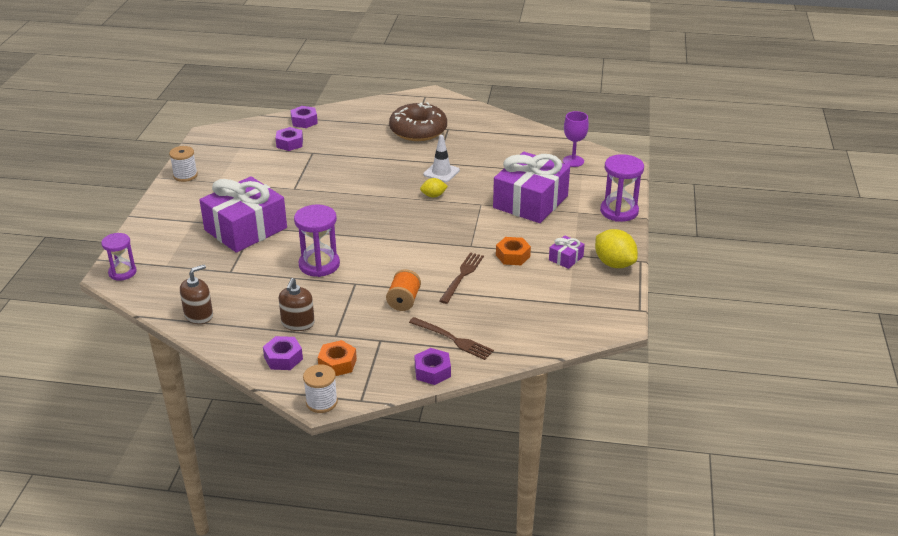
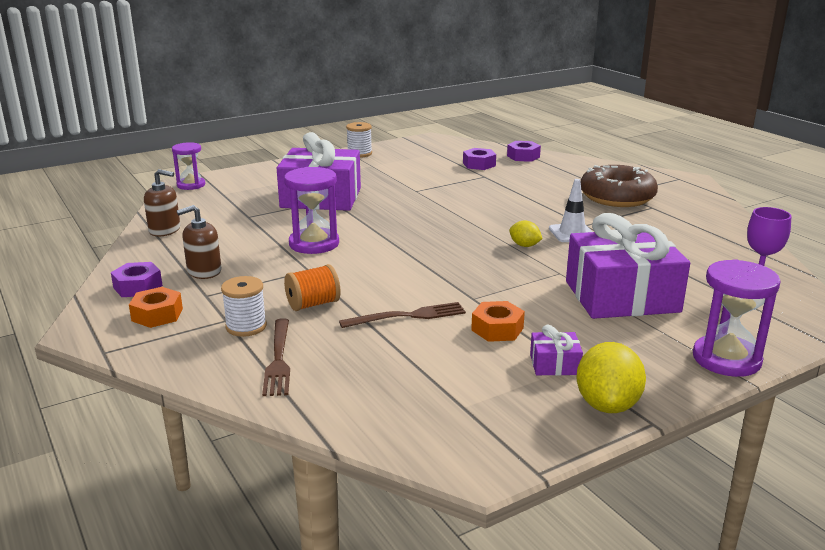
camera: 50 degrees right, 10 degrees down
(321, 402) = (80, 333): white spool -> white spool (246, 327)
(432, 371) = (200, 372): purple nut -> none

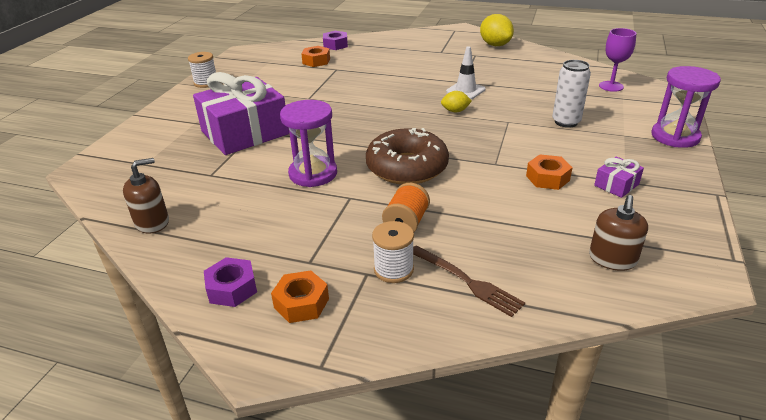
camera: 40 degrees left, 10 degrees up
(191, 185) = (95, 168): purple hourglass -> none
(204, 271) = (266, 242): brown soap dispenser -> brown soap dispenser (612, 259)
(408, 316) = (483, 197): brown fork -> none
(479, 164) = (316, 61): purple nut -> orange nut
(607, 405) = (682, 195): yellow lemon -> yellow lemon (495, 45)
(617, 197) = (445, 55): brown donut -> brown donut (407, 167)
(621, 296) = (566, 122): purple gift -> white can

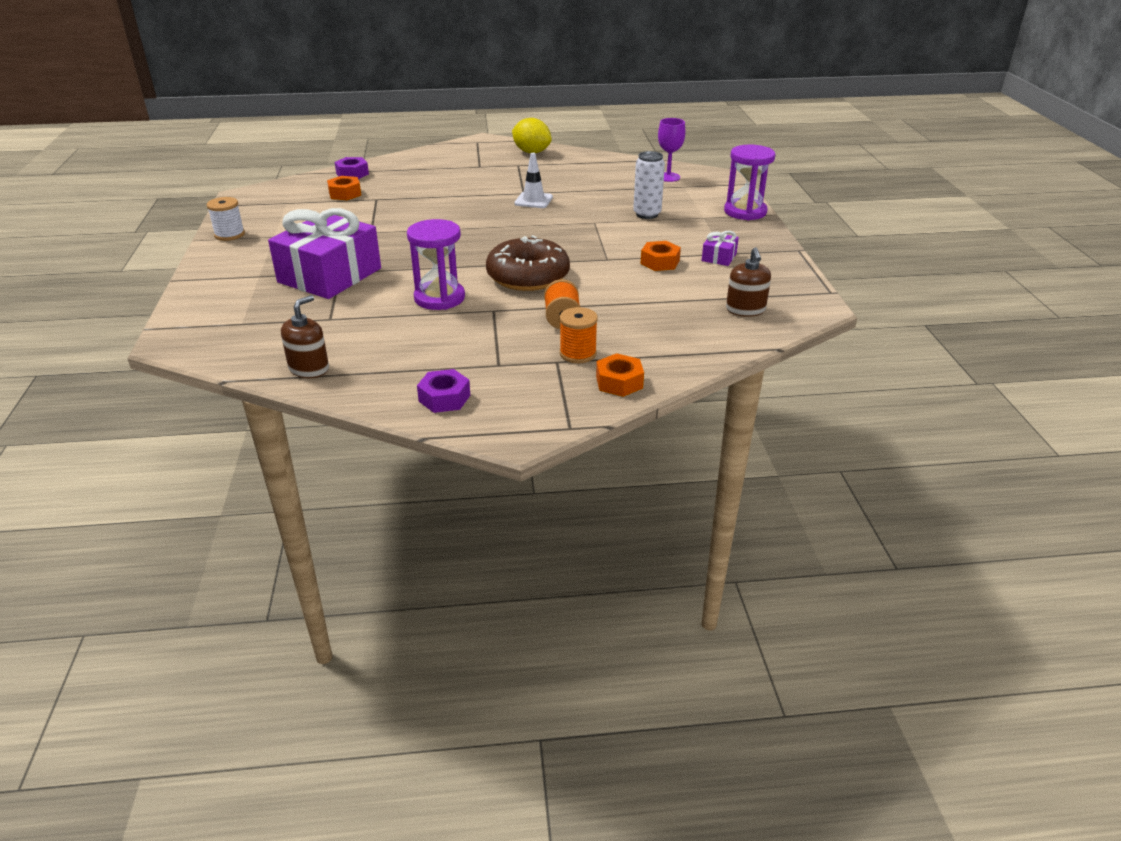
camera: 25 degrees left, 0 degrees up
(301, 303) = (517, 393): orange nut -> orange nut (619, 382)
(393, 270) = (578, 354): white spool -> orange spool
(455, 111) = (537, 221): yellow lemon -> none
(467, 281) = (644, 348): brown fork -> none

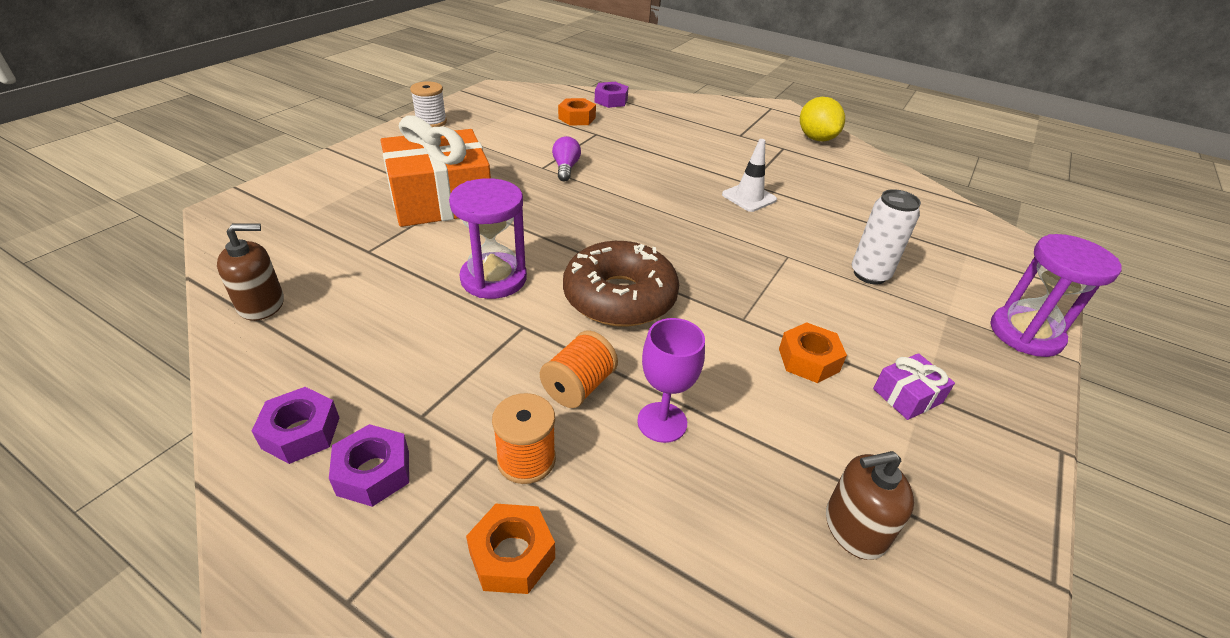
camera: 35 degrees right, 5 degrees up
(330, 275) = (440, 200): purple gift -> orange gift
(389, 226) = (565, 168): none -> purple light bulb
(510, 391) = (373, 472): none -> purple nut
(668, 177) = (956, 232): purple goblet -> purple goblet (662, 422)
(745, 310) = (854, 528): brown soap dispenser -> brown soap dispenser turned 45 degrees clockwise

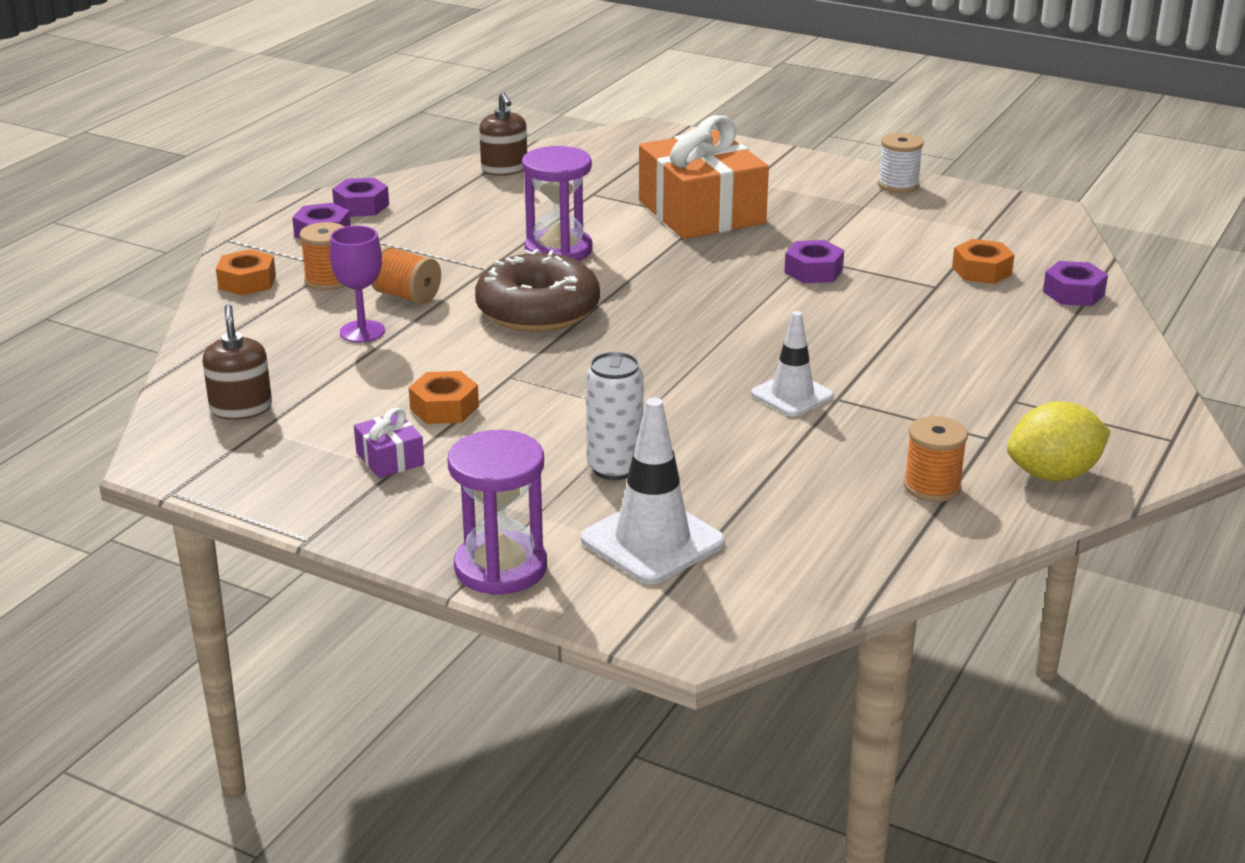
camera: 90 degrees right, 10 degrees down
(565, 168) = (813, 271): purple light bulb -> purple nut
(842, 170) = (932, 487): none -> orange spool
(952, 266) = (652, 541): none -> white traffic cone

